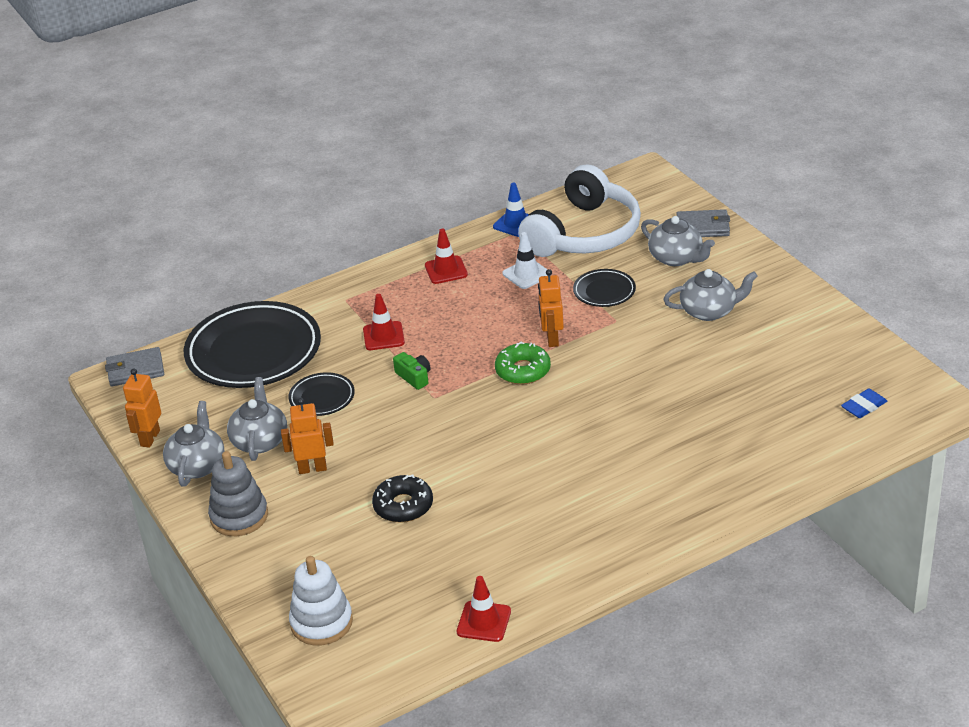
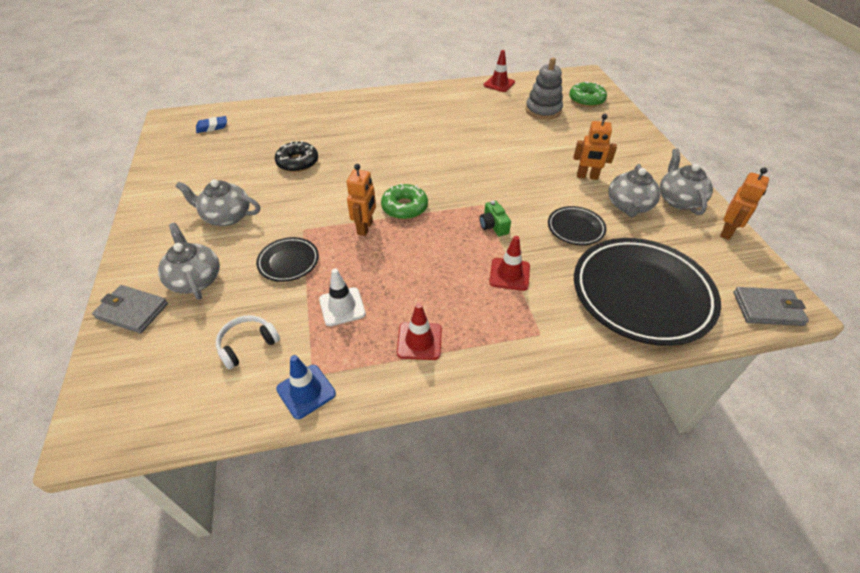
camera: 165 degrees left, 10 degrees up
(197, 465) = (678, 200): grey teapot -> grey teapot turned 150 degrees clockwise
(239, 516) = (640, 159): grey stacking toy -> grey stacking toy (543, 110)
(321, 622) = (586, 100): white stacking toy -> green donut
(403, 506) = (527, 141): black donut -> black donut (297, 162)
(584, 234) = (247, 344): white headphones -> white headphones, size x0.41

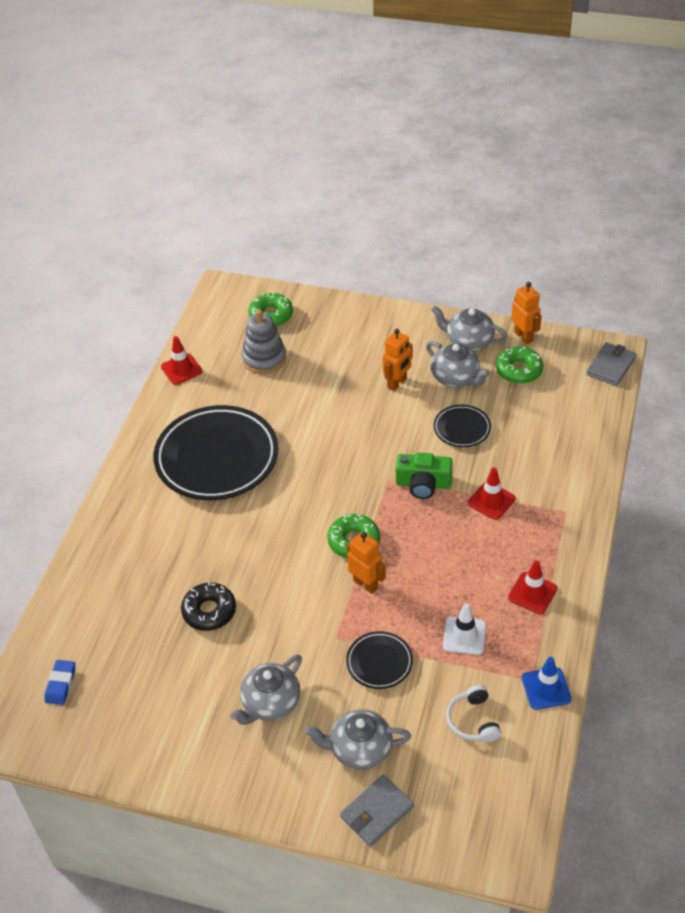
camera: 60 degrees left, 0 degrees up
(493, 225) = (423, 484): green camera -> green camera, size x1.52
(641, 294) = (559, 428): black plate -> black plate (217, 458)
(682, 242) = (519, 370): none -> green donut

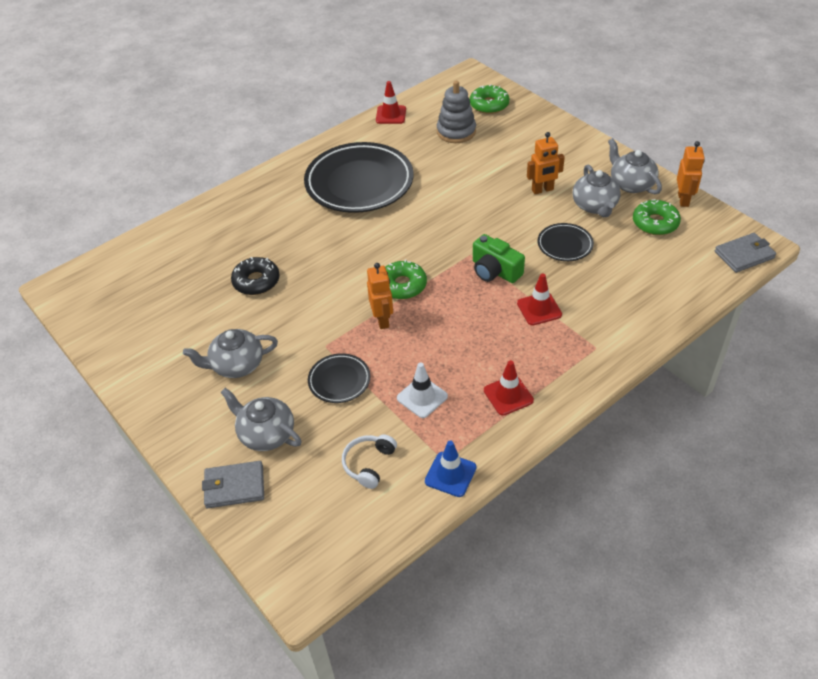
camera: 35 degrees right, 0 degrees up
(61, 684) = (121, 278): blue eraser -> none

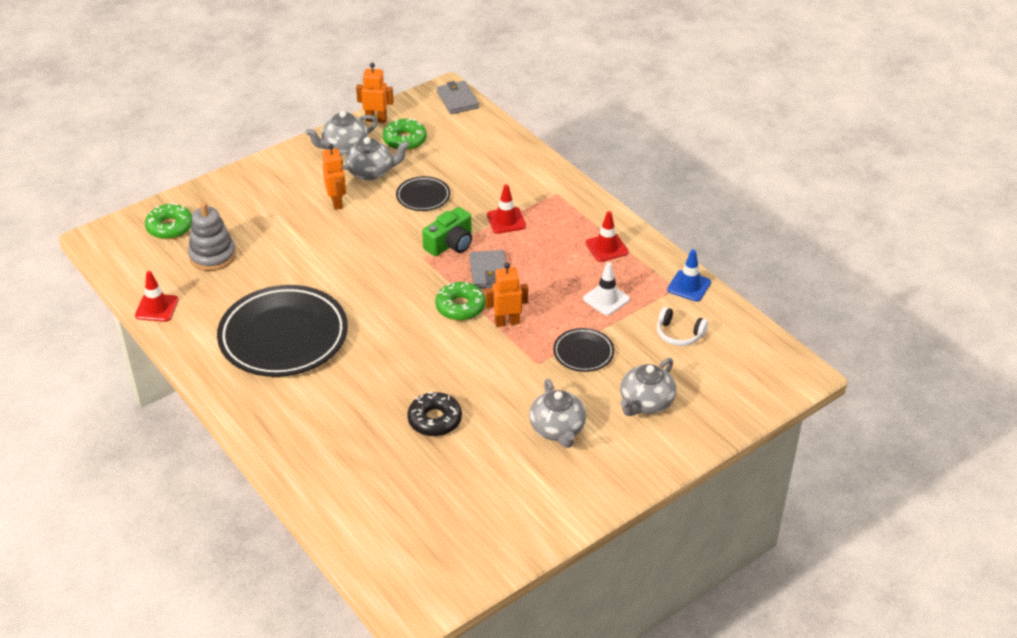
camera: 90 degrees left, 5 degrees down
(234, 487) = (705, 422): grey wallet -> grey wallet (489, 272)

